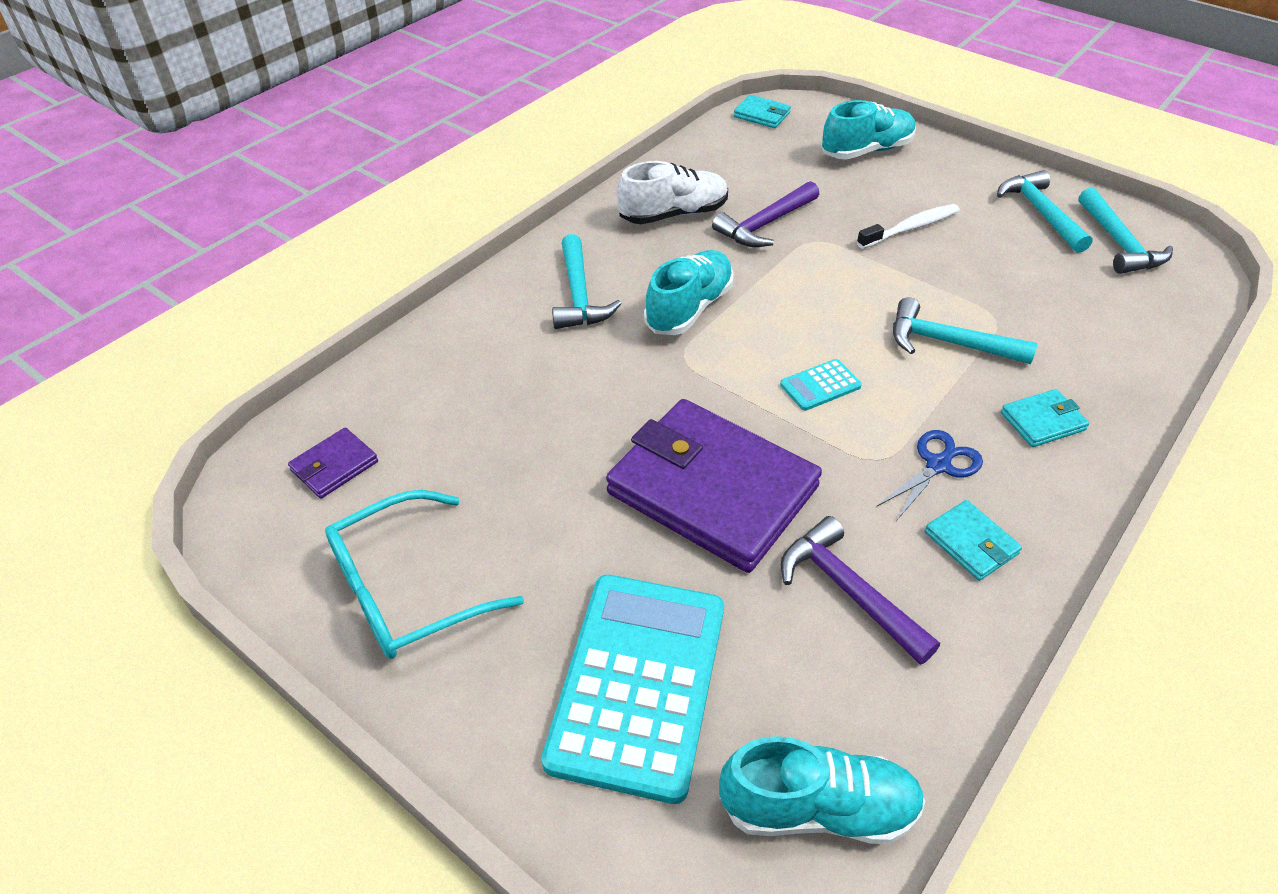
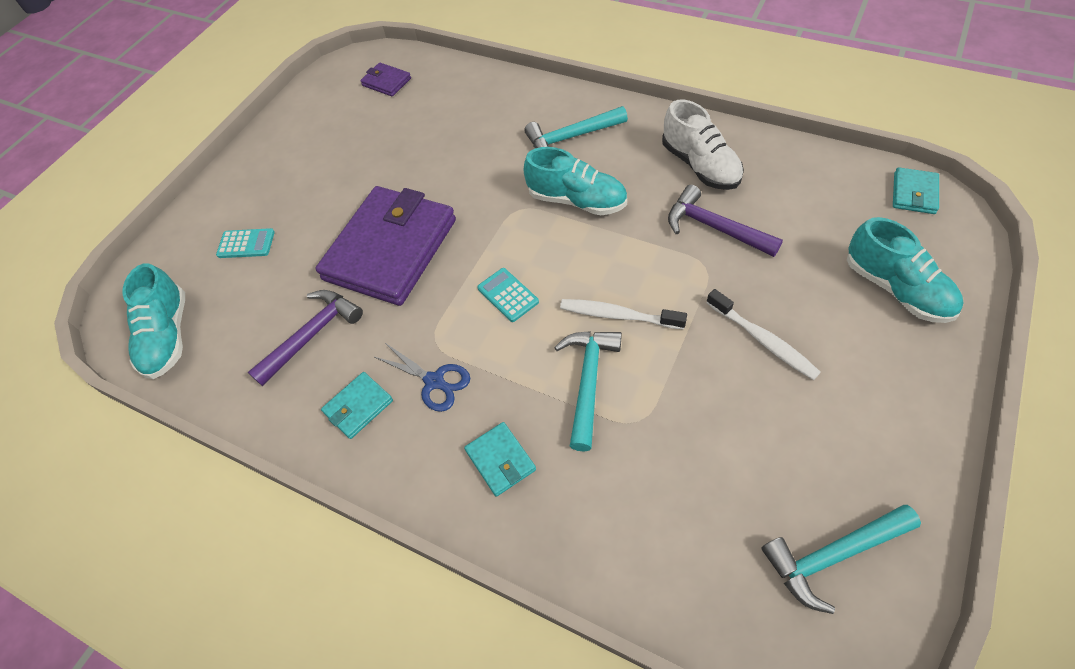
camera: 85 degrees right, 10 degrees up
(408, 589) = (304, 137): turquoise glasses -> none
(638, 683) = (246, 244): turquoise calculator -> turquoise calculator, size x0.41
(866, 308) = (618, 315): none -> white toothbrush
(1040, 213) = (857, 466): turquoise hammer -> none

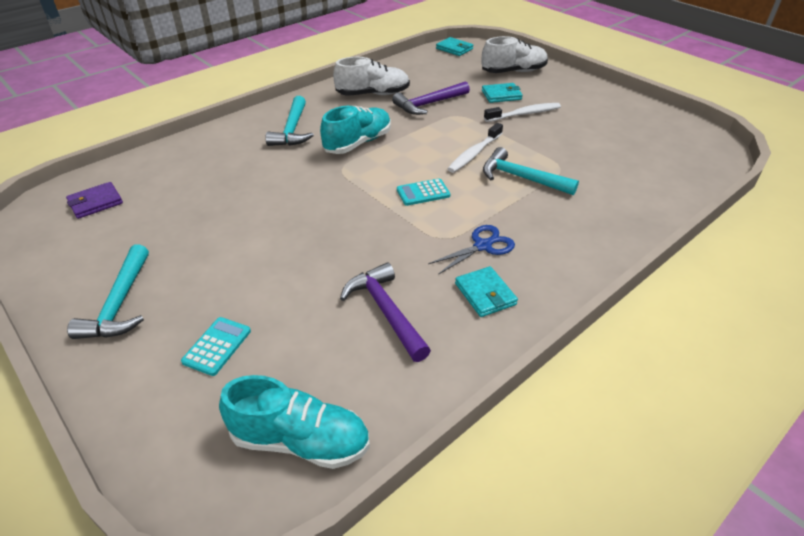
camera: 75 degrees left, 15 degrees down
(390, 249) = (323, 242): purple wallet -> none
(500, 460) = (568, 229): turquoise wallet -> turquoise wallet (501, 95)
(832, 555) = (666, 134): turquoise hammer -> turquoise hammer (120, 304)
(896, 289) = (513, 72): turquoise shoe -> white shoe

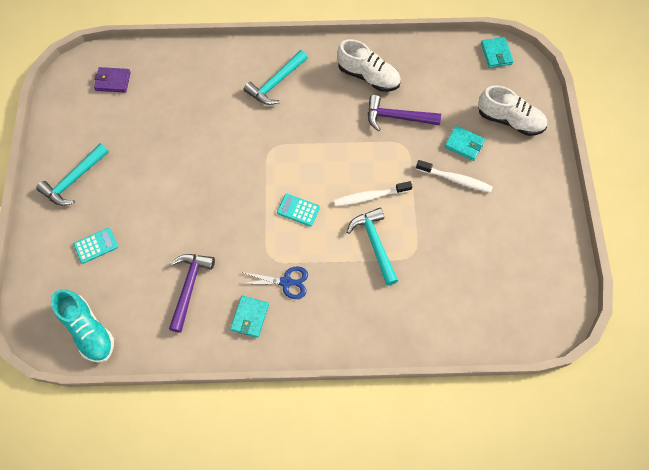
camera: 40 degrees right, 25 degrees up
(358, 143) = (305, 129): turquoise shoe -> none

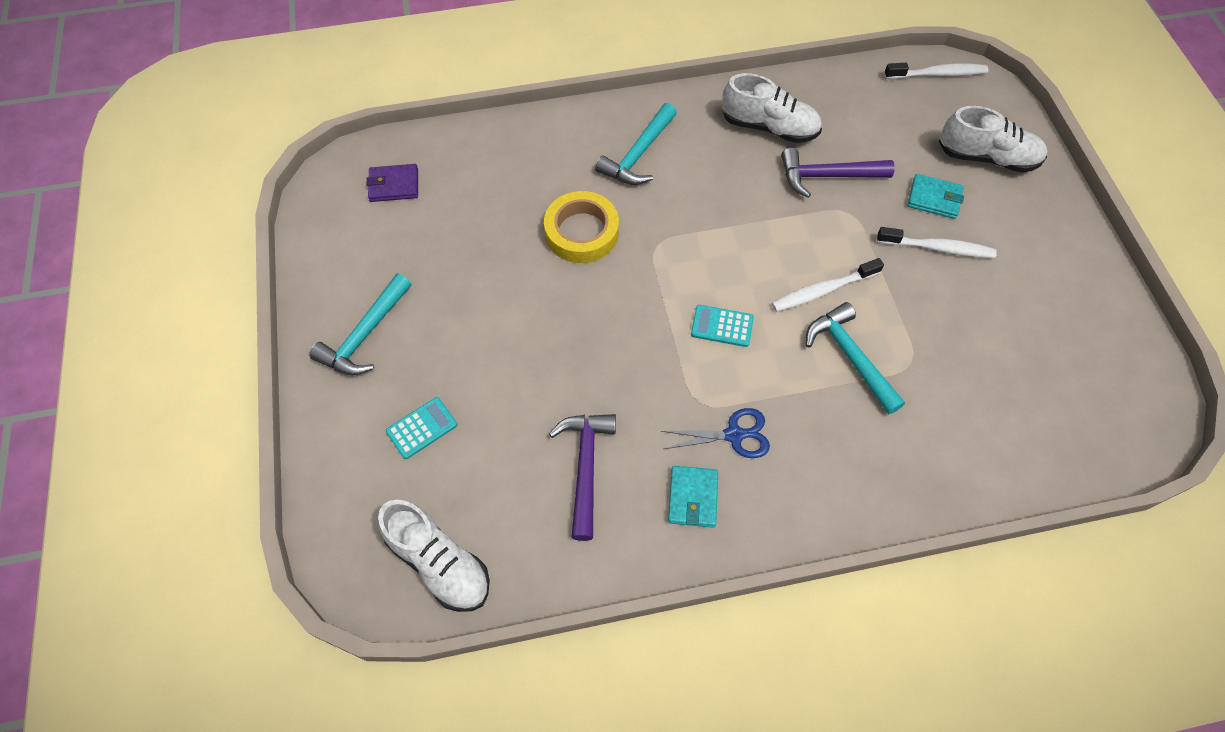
camera: 10 degrees left, 5 degrees down
(88, 330) = (439, 563): turquoise shoe -> white shoe
(225, 132) = (582, 232): none -> yellow tape
(496, 54) = (938, 74): turquoise wallet -> white toothbrush

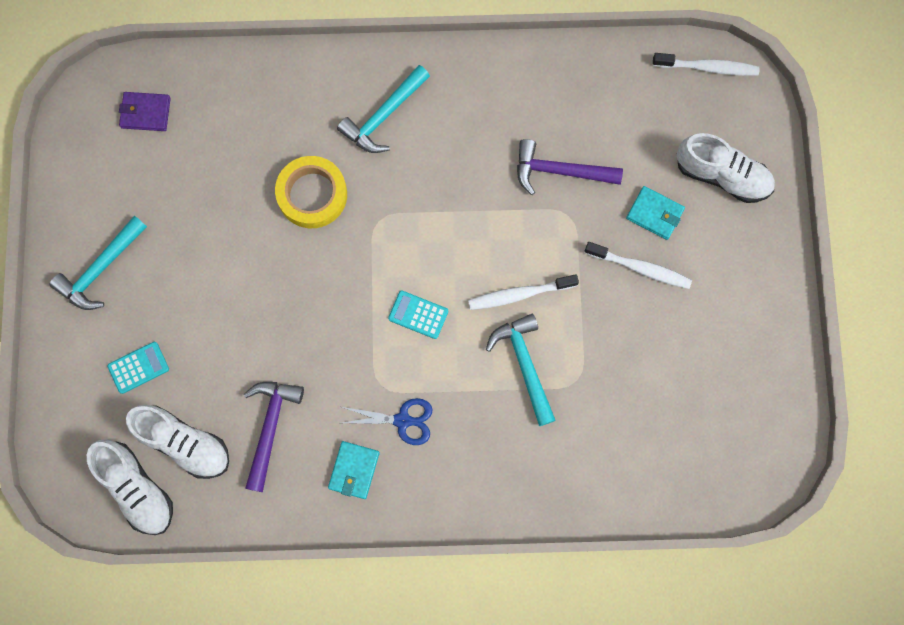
camera: 10 degrees right, 15 degrees up
(769, 127) = (519, 105): white shoe -> white shoe (184, 443)

